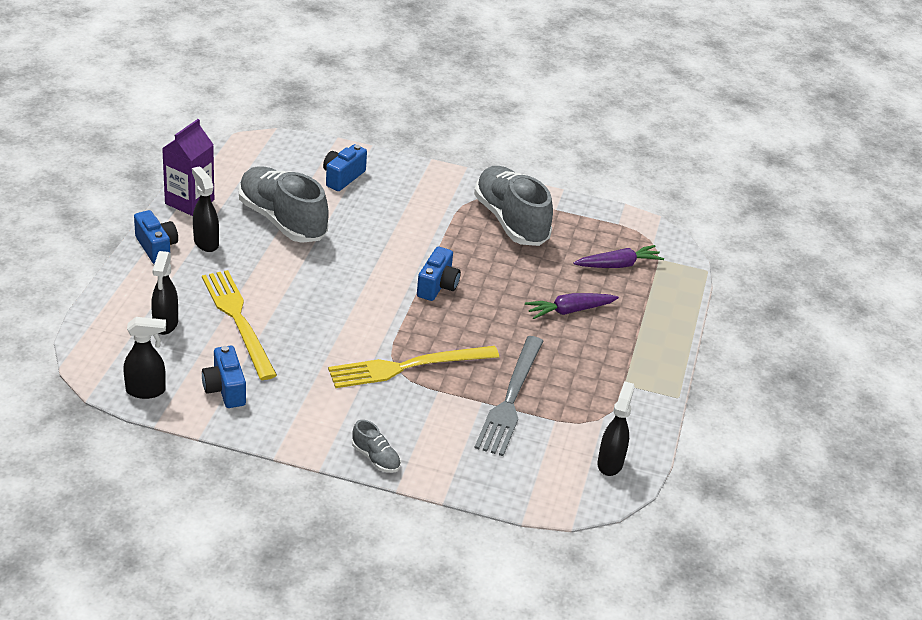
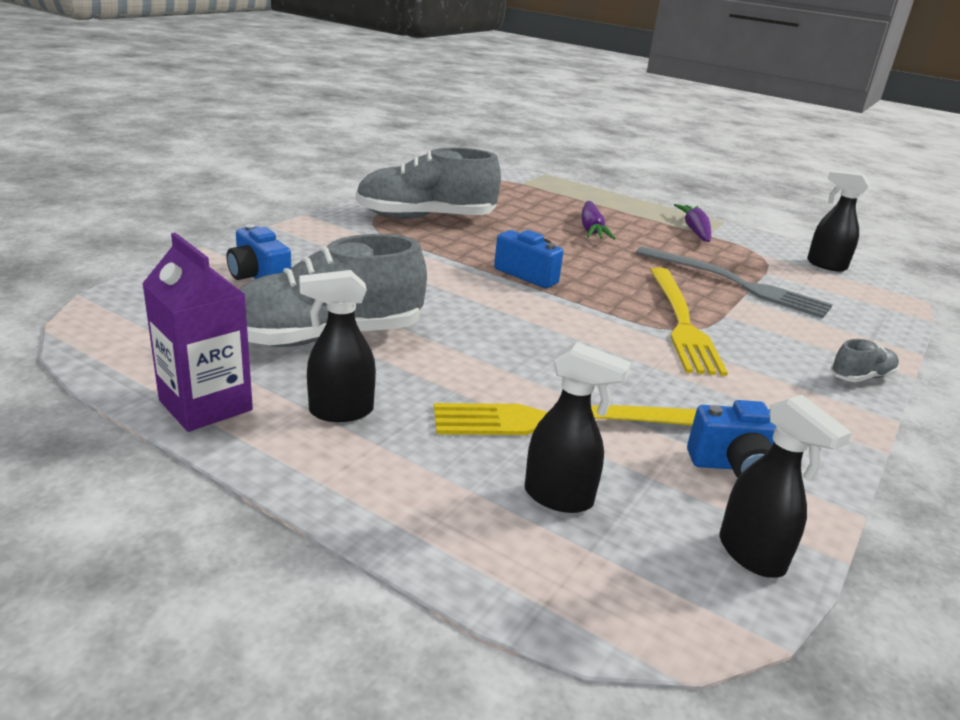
camera: 70 degrees left, 10 degrees down
(146, 391) = (752, 555): black spray bottle -> black spray bottle turned 135 degrees clockwise
(156, 248) = (321, 466): blue camera -> none
(618, 265) = (524, 197): purple carrot -> purple carrot (695, 231)

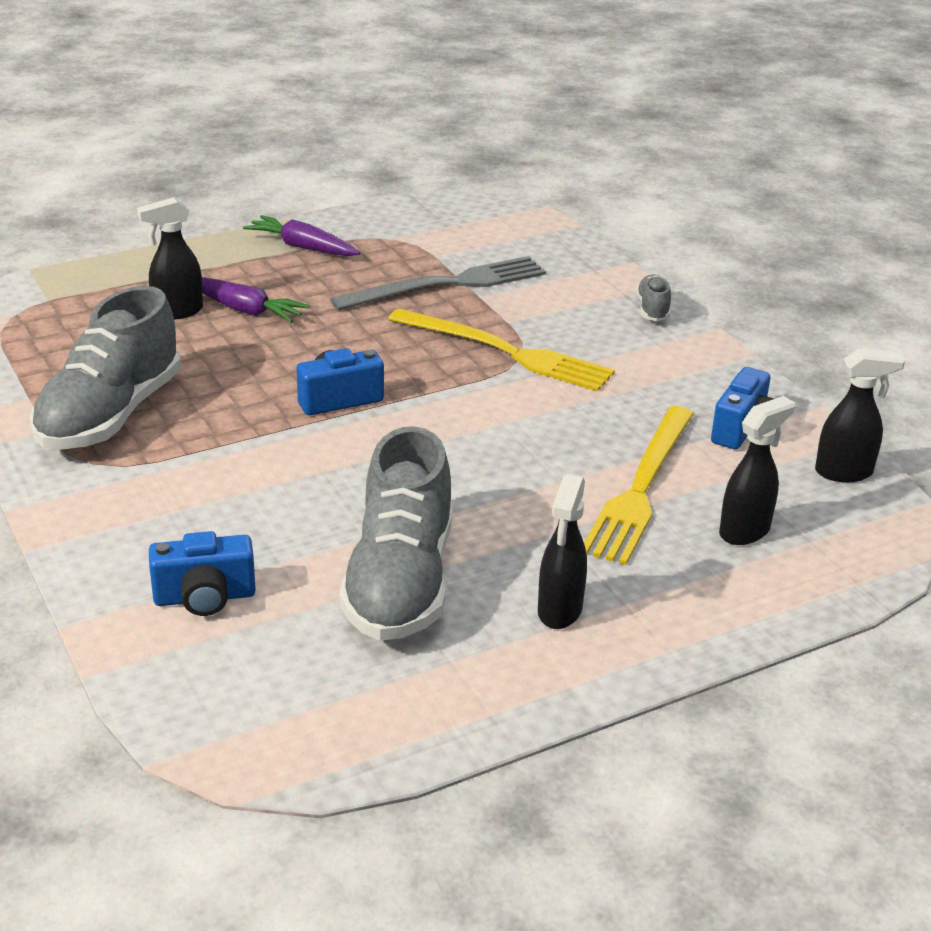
camera: 60 degrees left, 5 degrees up
(205, 405) = (501, 696): purple carton -> none
(825, 265) = (442, 216): black spray bottle -> black spray bottle (177, 312)

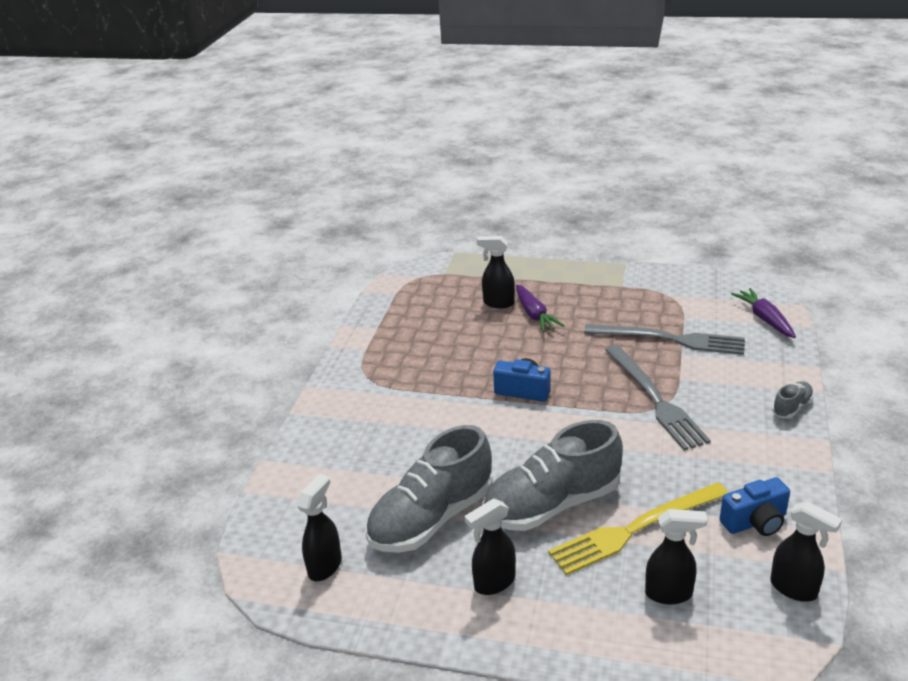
camera: 45 degrees right, 0 degrees up
(110, 415) = (402, 352): grey shoe -> grey shoe (552, 504)
(204, 597) = (334, 477): blue camera -> none
(303, 247) = (610, 285): purple carrot -> purple carrot (765, 319)
(329, 699) = (325, 566): none -> black spray bottle
(506, 352) = (655, 399): yellow fork -> grey fork

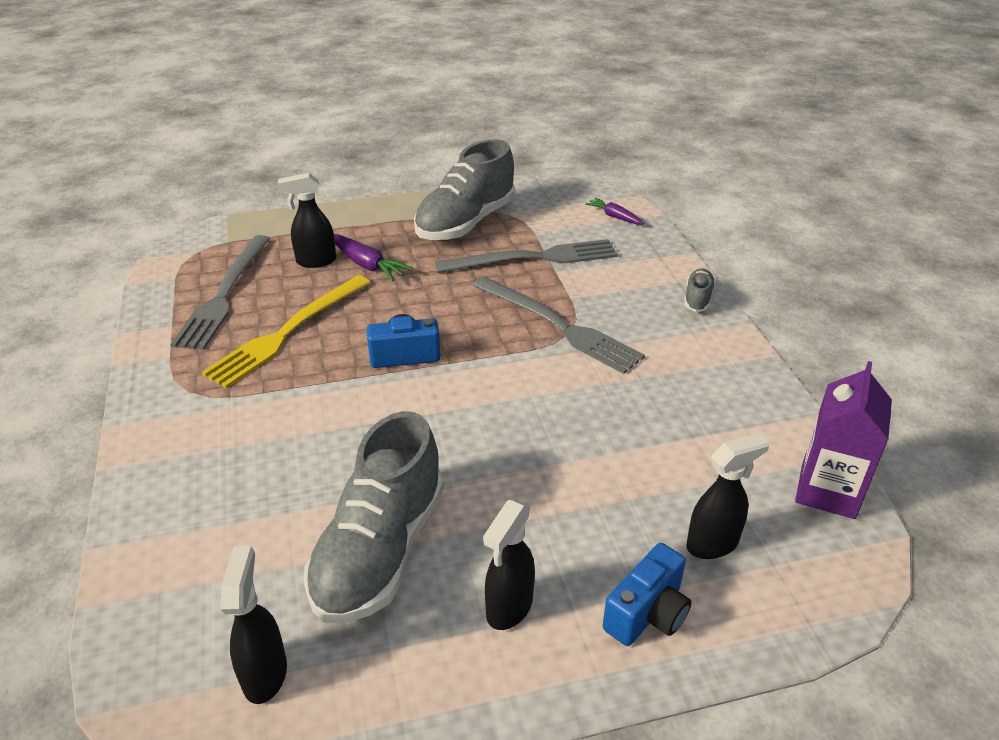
camera: 30 degrees left, 5 degrees up
(422, 314) = (224, 294): none -> grey fork
(552, 504) = (519, 482): grey shoe -> grey shoe (466, 223)
(635, 529) = (629, 480): yellow fork -> yellow fork (287, 332)
(755, 522) = (743, 430): blue camera -> blue camera (647, 613)
(765, 319) = (615, 217): purple carrot -> purple carrot, size x0.66
(794, 589) = (828, 491): black spray bottle -> purple carton

